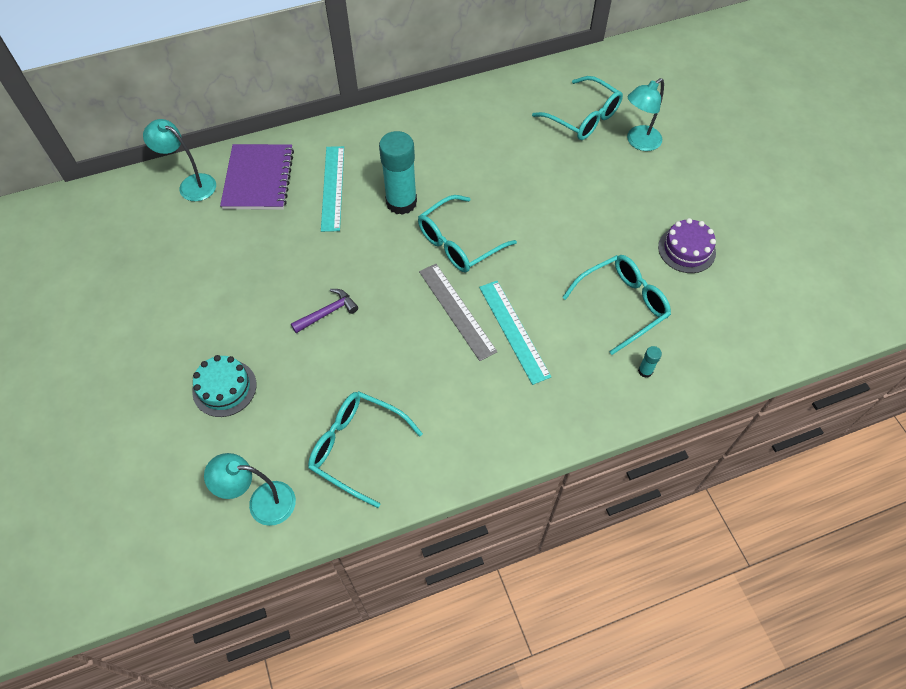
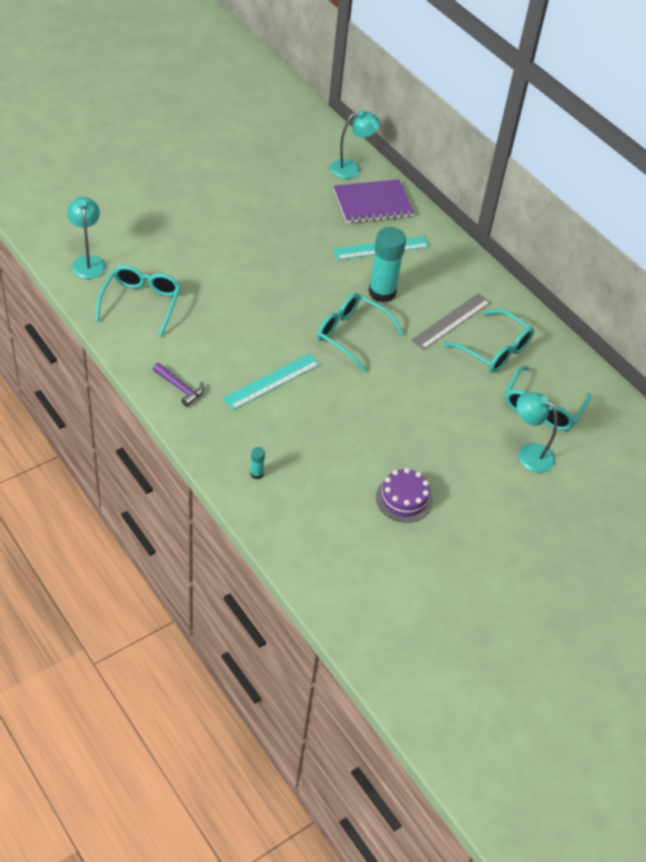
camera: 70 degrees right, 10 degrees down
(191, 184) = (351, 168): turquoise lamp -> turquoise lamp turned 60 degrees clockwise
(224, 388) = (173, 225): turquoise cake -> none
(328, 312) = (255, 267): purple hammer -> purple hammer (180, 388)
(457, 311) = (281, 343): grey ruler -> grey ruler (451, 321)
(622, 305) = (322, 453): turquoise glasses -> turquoise glasses (495, 350)

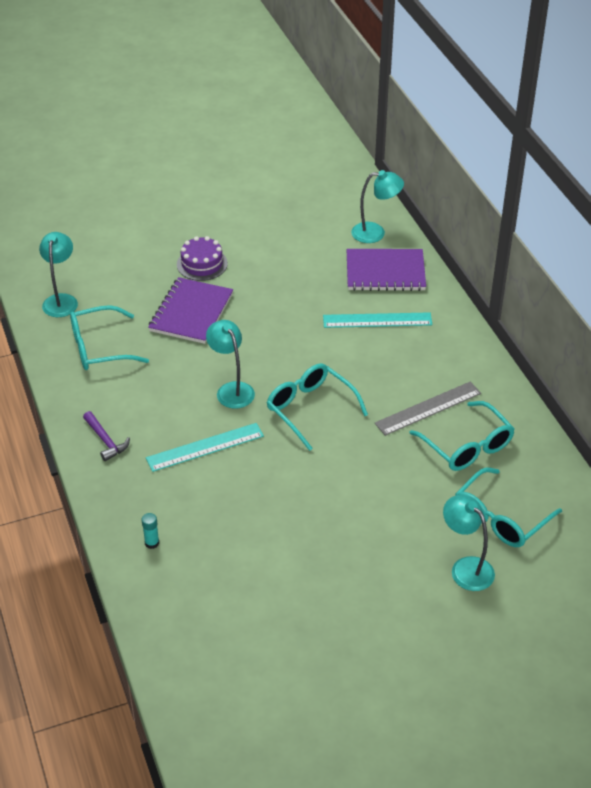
camera: 20 degrees right, 5 degrees down
(141, 303) = (99, 348): turquoise glasses -> turquoise glasses turned 135 degrees counterclockwise
(213, 260) = (191, 312): none -> purple notebook
(276, 326) = (231, 389): none -> turquoise lamp
(382, 292) = (361, 368): turquoise glue stick -> none
(404, 499) = (303, 595): purple cake -> purple cake (202, 264)

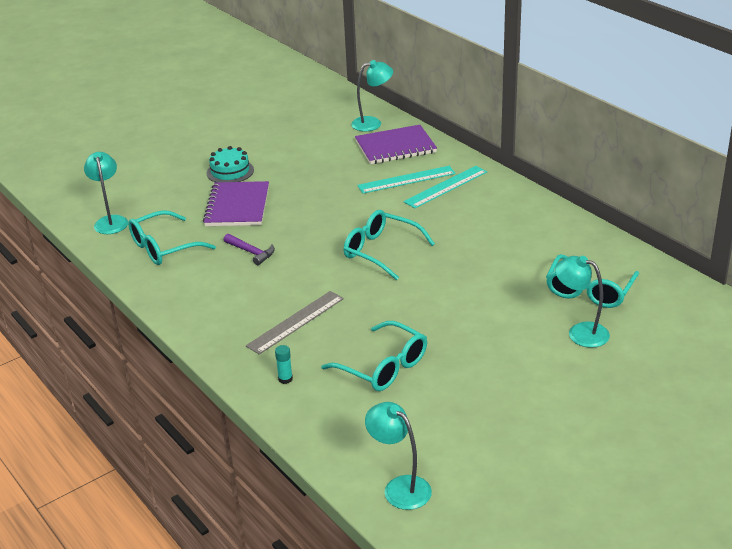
camera: 15 degrees left, 10 degrees down
(106, 441) = (203, 313): purple hammer -> purple hammer (251, 252)
(202, 264) = (230, 171): purple cake -> turquoise cake
(205, 447) = (299, 298): turquoise ruler -> turquoise ruler (446, 187)
(231, 389) = (302, 252): turquoise lamp -> turquoise lamp (400, 487)
(428, 408) = (484, 229): grey ruler -> grey ruler (296, 322)
(467, 446) = (532, 248): turquoise glasses -> turquoise glasses (384, 367)

